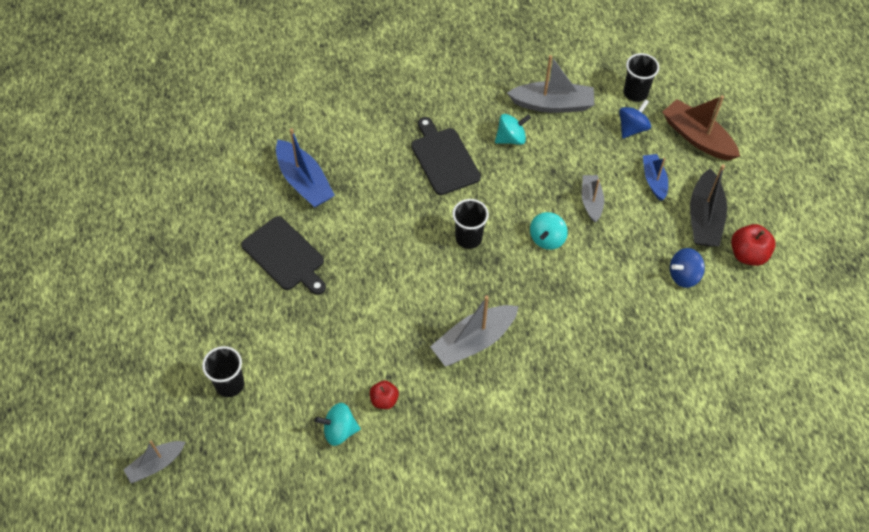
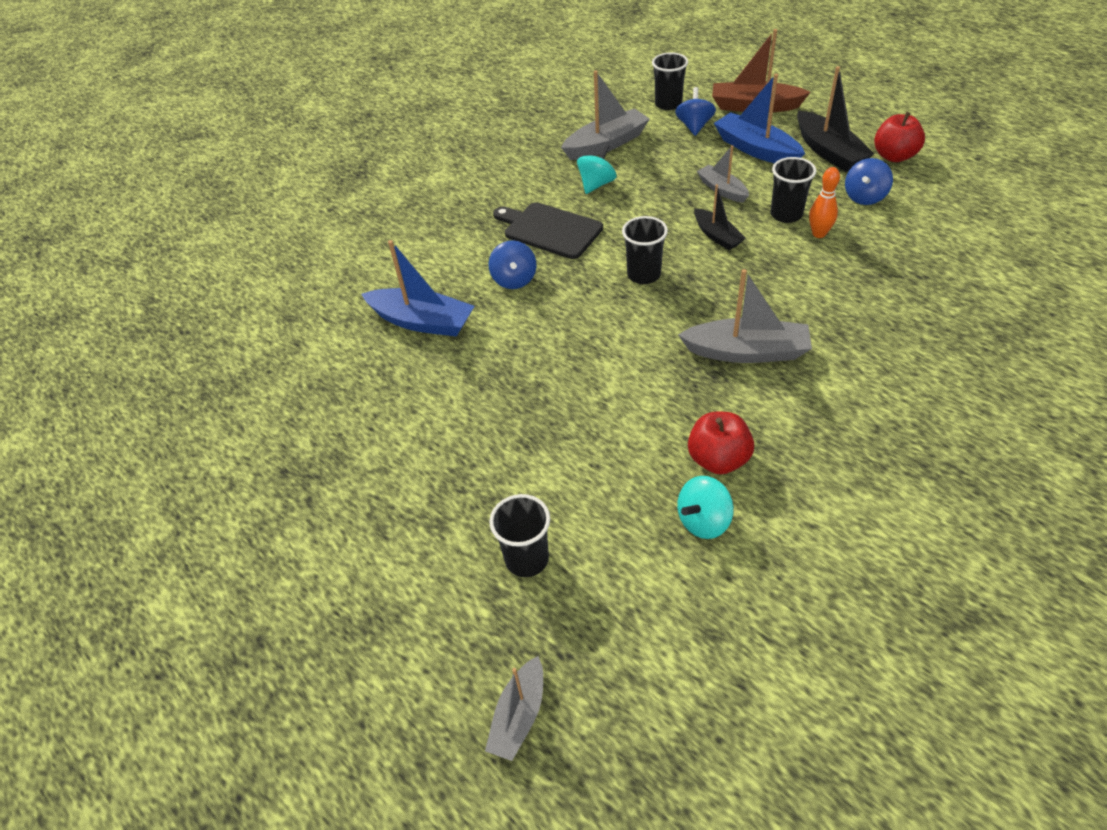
camera: 30 degrees left, 10 degrees down
(285, 255) = (467, 395): black cutting board -> none
(384, 400) = (718, 459): red apple -> red apple, size x1.58
(385, 186) = (514, 279): none -> blue spinning top
(474, 341) = (747, 352): grey boat -> grey boat turned 105 degrees counterclockwise
(547, 239) = (717, 236): turquoise spinning top -> black boat
(612, 253) = (786, 214): none -> black cup
(617, 284) = (819, 234): none -> orange bowling pin
(654, 180) = (756, 149): blue boat -> blue boat, size x1.64

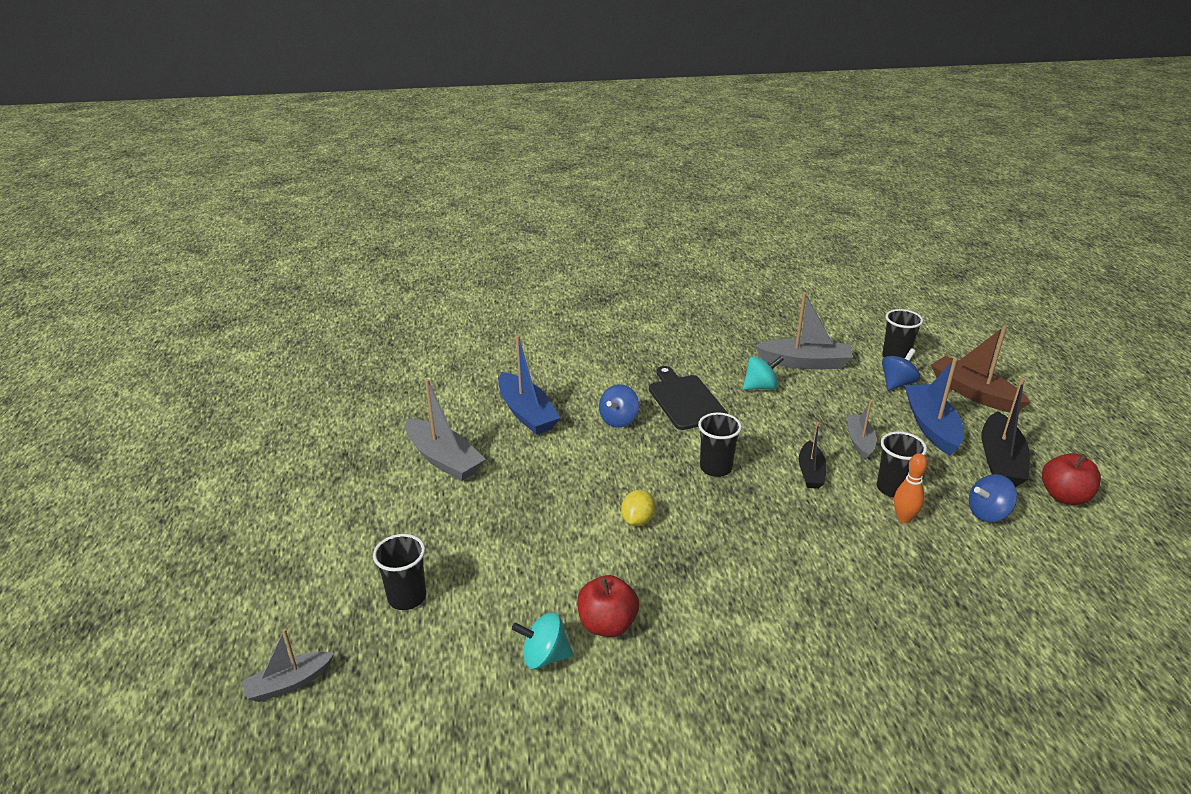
camera: 35 degrees right, 15 degrees down
(636, 357) = (638, 520): none -> yellow lemon
(747, 352) = (726, 567): grey boat -> grey boat (444, 459)

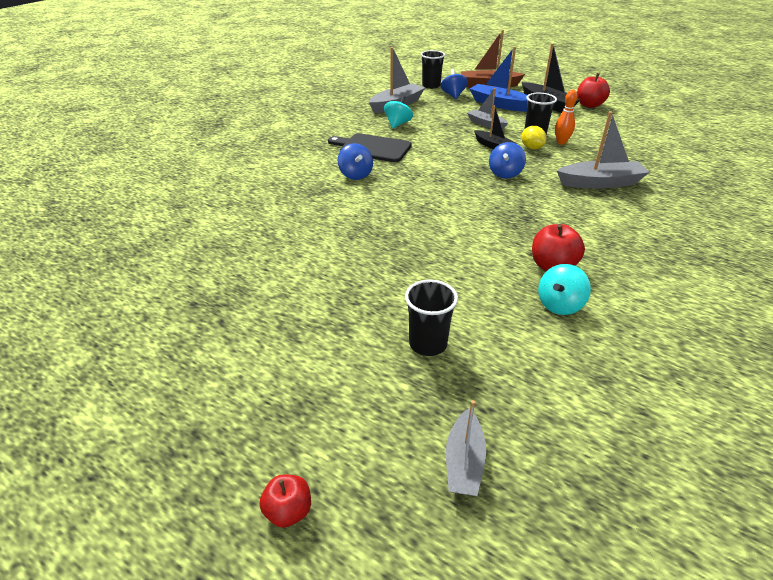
camera: 50 degrees left, 5 degrees up
(188, 618) = (288, 511): none -> red apple
(444, 459) = (285, 257): grey boat -> grey boat (600, 183)
(527, 413) = (291, 202): blue boat -> none
(638, 520) = (465, 212): yellow lemon -> yellow lemon (531, 148)
(716, 468) = (451, 168): black cup -> none
(988, 513) = (581, 124): blue spinning top -> blue spinning top (505, 173)

